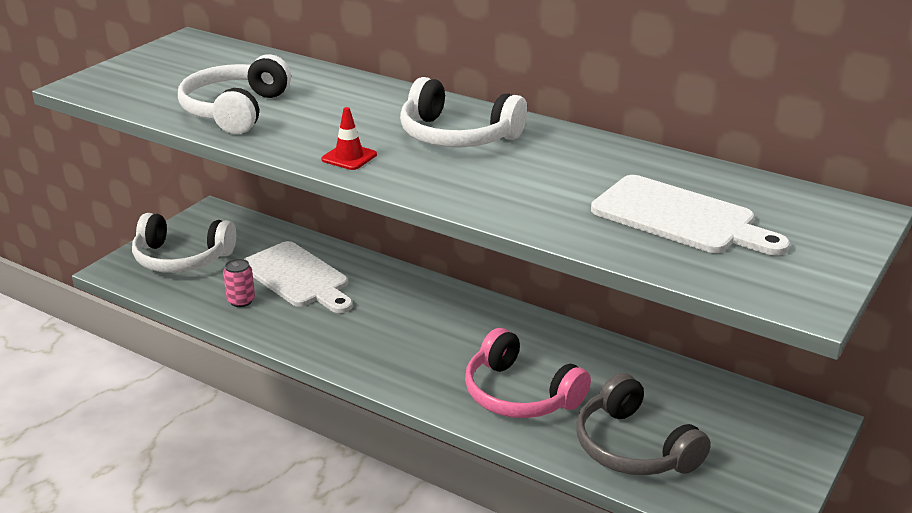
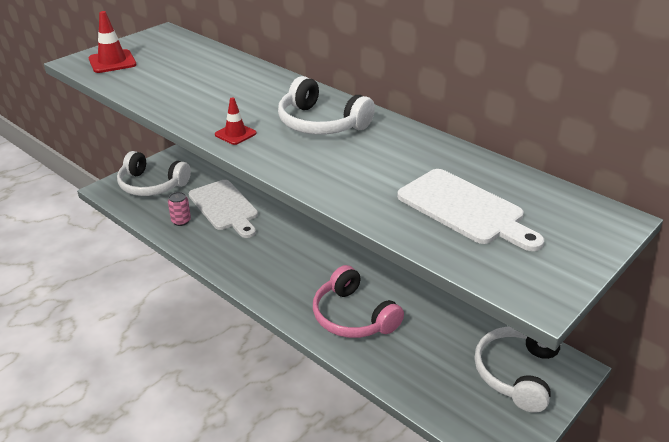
camera: 10 degrees right, 5 degrees up
(133, 82) = (112, 62): none -> red traffic cone
(235, 110) = (171, 89): white headphones -> white headphones (517, 373)
(633, 447) = (424, 370): grey headphones -> none

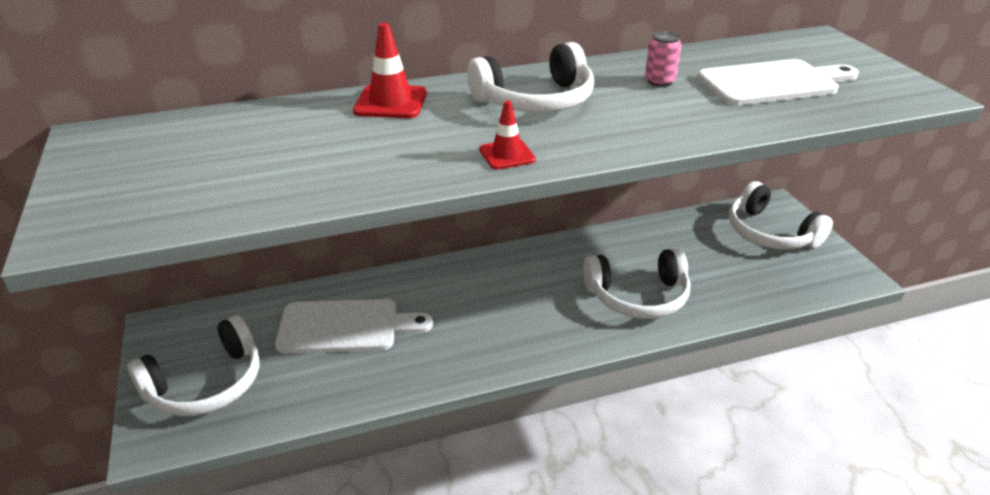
camera: 60 degrees left, 0 degrees up
(112, 62) = (127, 201): red traffic cone -> red traffic cone (391, 102)
(181, 221) = (334, 378): pink can -> pink can (659, 81)
(353, 316) = (638, 296): pink headphones -> white headphones

